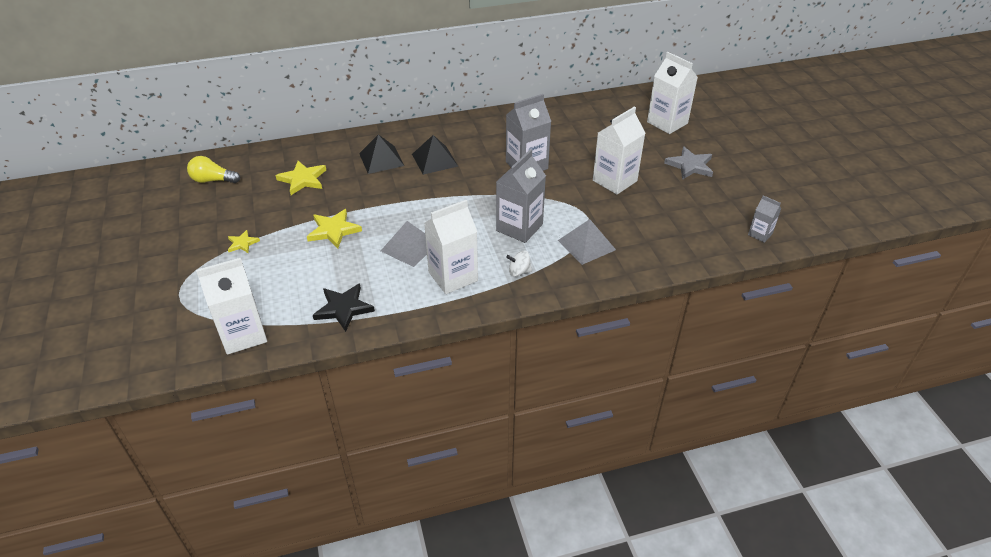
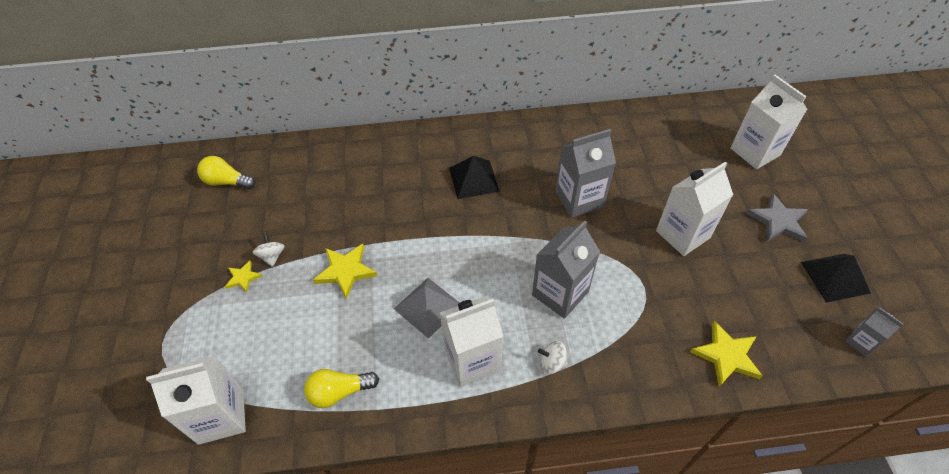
camera: 10 degrees right, 10 degrees up
(265, 227) = (272, 256): none -> white spinning top
(303, 179) = (323, 192): yellow star -> yellow star (726, 355)
(343, 308) = (339, 392): black star -> yellow light bulb
(381, 159) = (414, 172): black pyramid -> black pyramid (835, 277)
(586, 245) = (638, 331): grey pyramid -> none

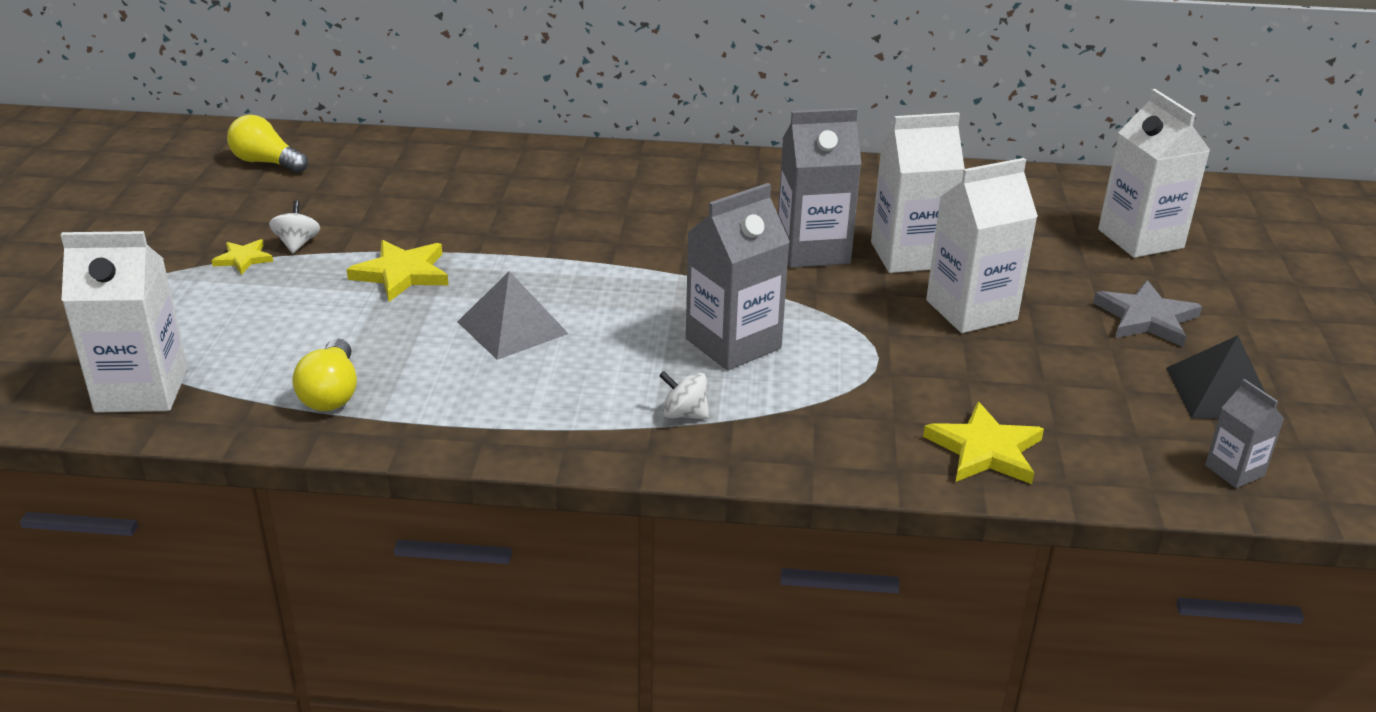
camera: 10 degrees right, 20 degrees down
(339, 392) = (331, 393): yellow light bulb -> yellow light bulb turned 90 degrees counterclockwise
(472, 360) = (556, 392): white carton -> white carton (909, 255)
(473, 179) = (649, 208): black pyramid -> none

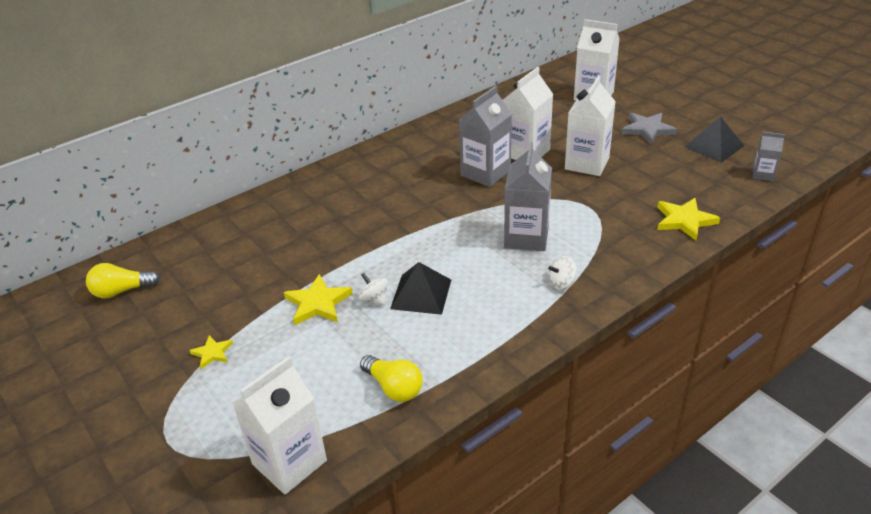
camera: 40 degrees left, 5 degrees up
(297, 244) = (229, 324): white spinning top -> white spinning top (374, 299)
(512, 327) = (421, 294): grey pyramid -> black pyramid

